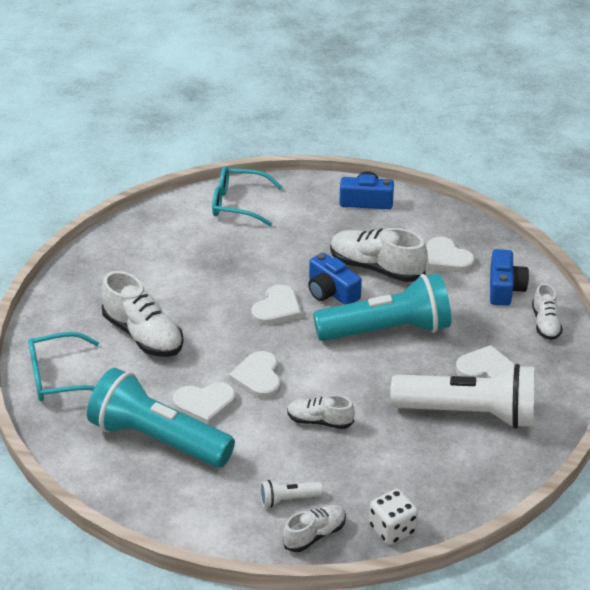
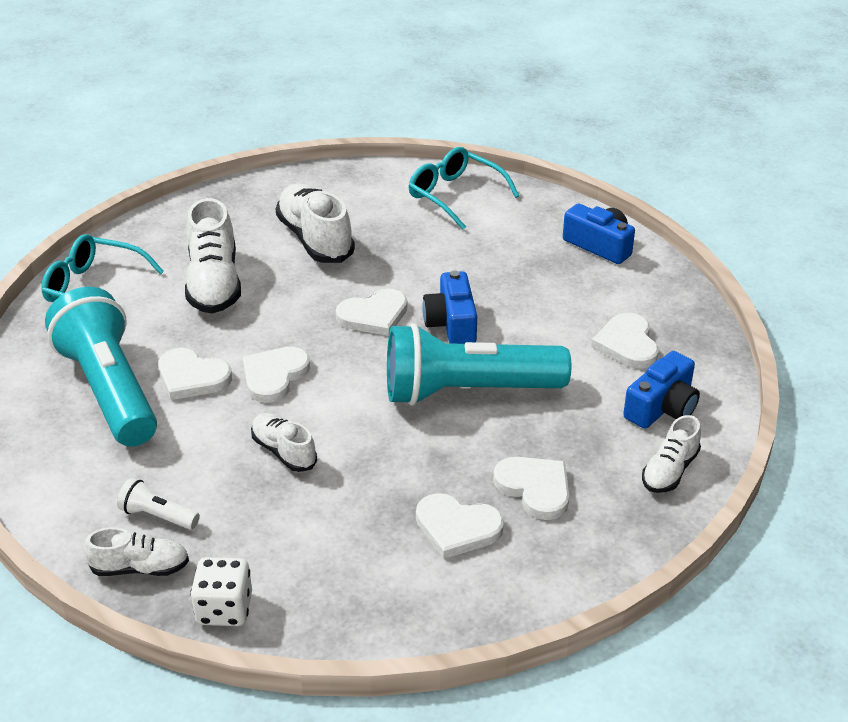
camera: 35 degrees right, 0 degrees up
(376, 268) = (530, 320): white shoe -> white shoe (315, 239)
(387, 330) = (467, 391): turquoise flashlight -> turquoise flashlight turned 150 degrees clockwise
(469, 413) = (457, 528): white flashlight -> white heart

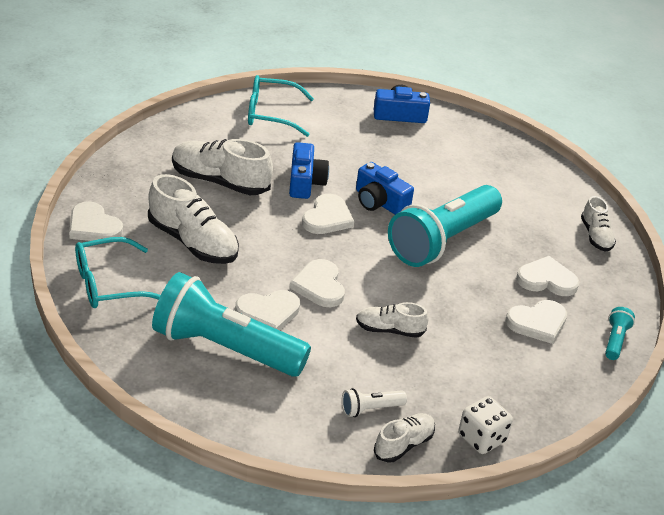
camera: 45 degrees left, 0 degrees up
(527, 596) = (615, 340): none -> turquoise flashlight
(627, 344) = (489, 172): white heart -> white heart (93, 226)
(662, 407) = (550, 201): blue camera -> blue camera (305, 182)

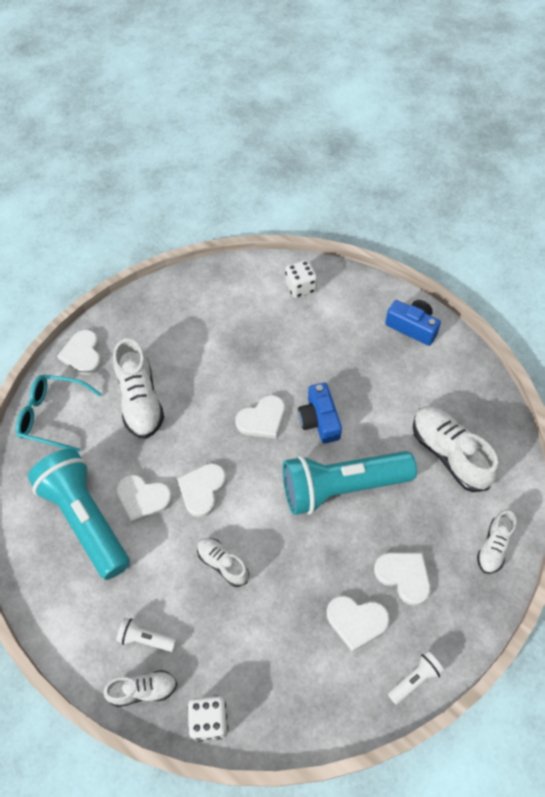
camera: 40 degrees right, 20 degrees up
(220, 181) = (206, 345): white shoe -> white shoe (449, 454)
(272, 114) = (300, 287): turquoise glasses -> white dice
(305, 182) = (273, 373): blue camera -> none
(615, 340) = (415, 679): turquoise flashlight -> white flashlight

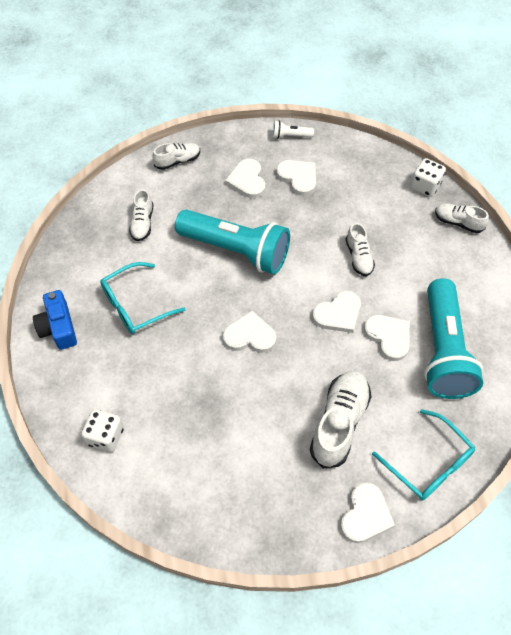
camera: 145 degrees left, 0 degrees up
(146, 638) = (441, 247): white flashlight -> none
(319, 420) = (207, 305): blue camera -> none
(375, 381) = (136, 305): none -> turquoise glasses
(449, 454) = (142, 223): white shoe -> white shoe, size x0.57

